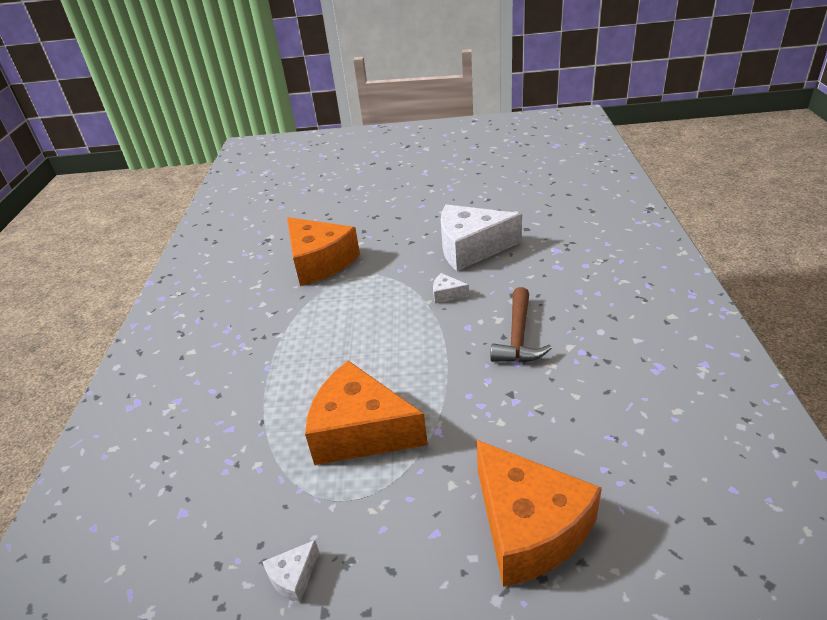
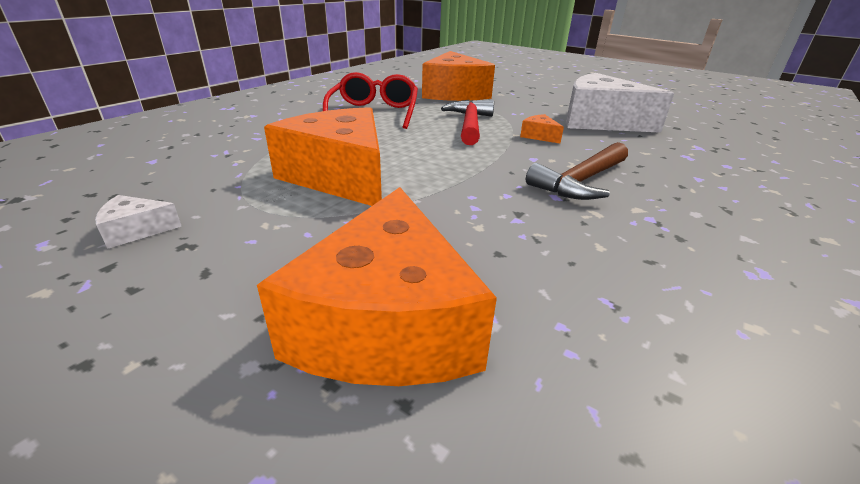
camera: 30 degrees right, 5 degrees down
(285, 333) = (374, 112): none -> red glasses
(383, 307) = (470, 125): none -> red hammer
(447, 294) = (539, 136): white cheese -> orange cheese

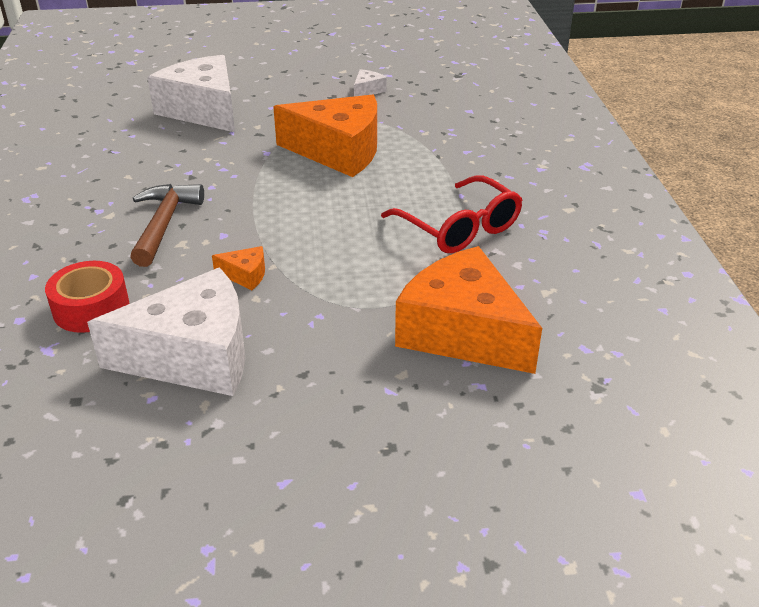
camera: 140 degrees right, 5 degrees up
(387, 323) = (203, 110): orange cheese -> white cheese
(470, 125) = (337, 258): red hammer -> none
(665, 154) = (91, 308): none -> red tape

